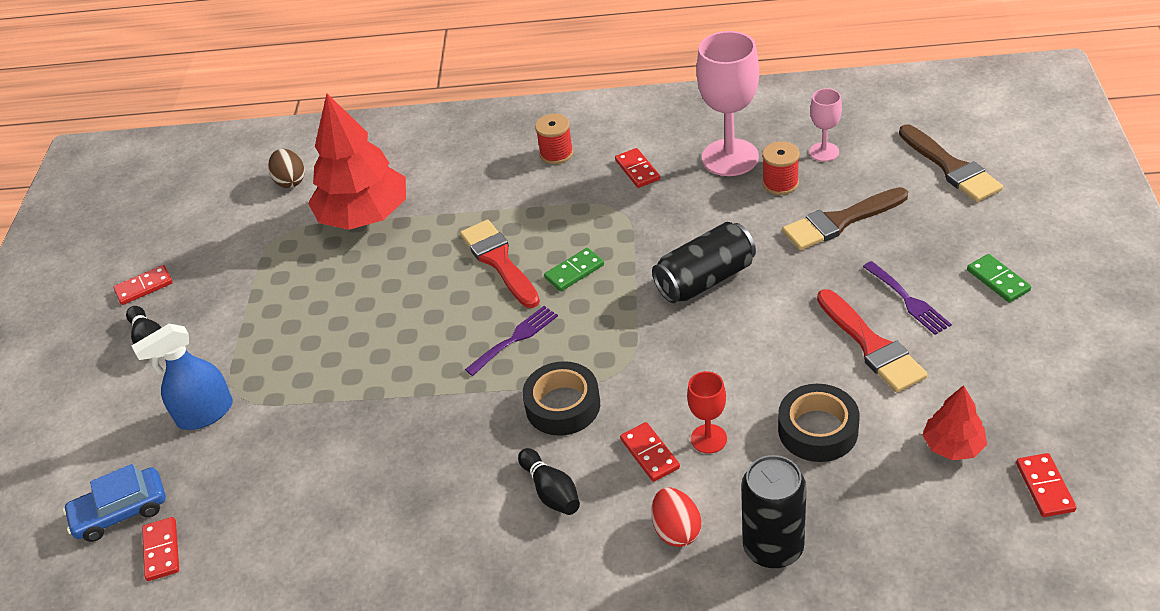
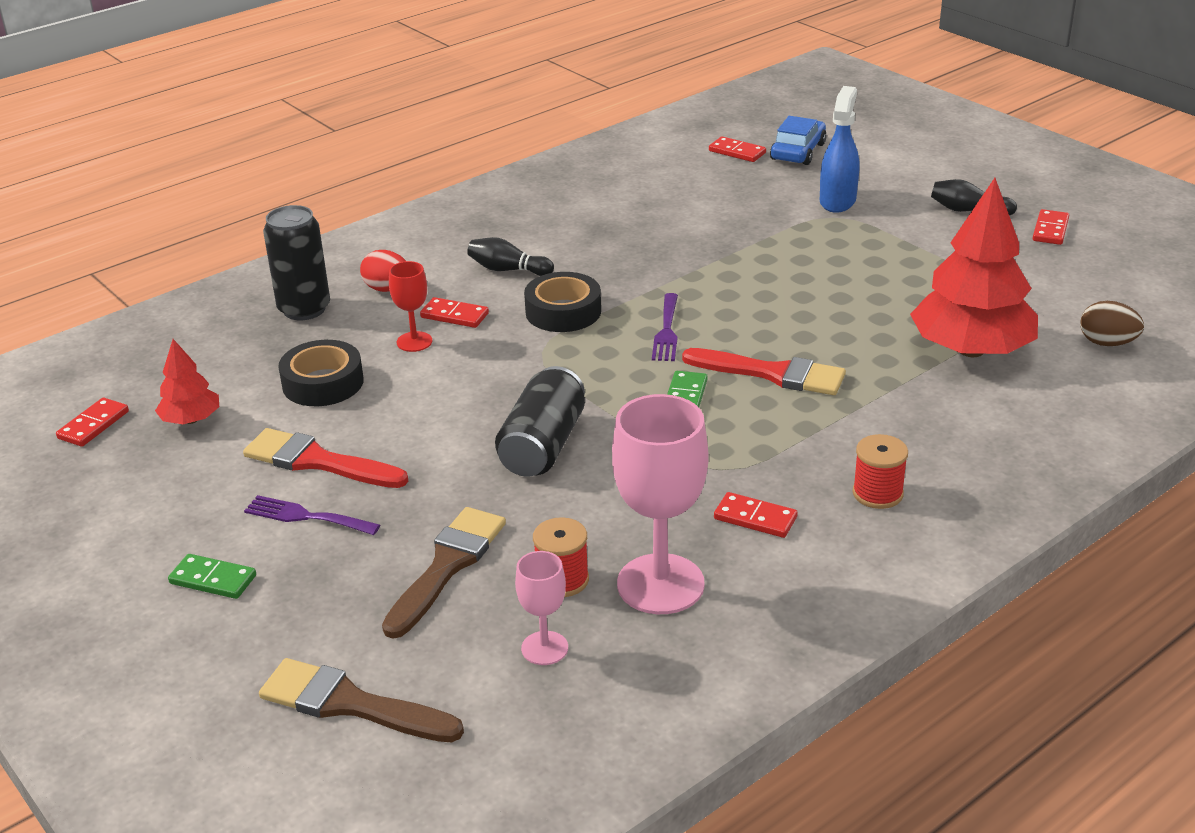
camera: 135 degrees right, 10 degrees down
(1044, 487) = (93, 425): red domino -> red domino turned 75 degrees clockwise

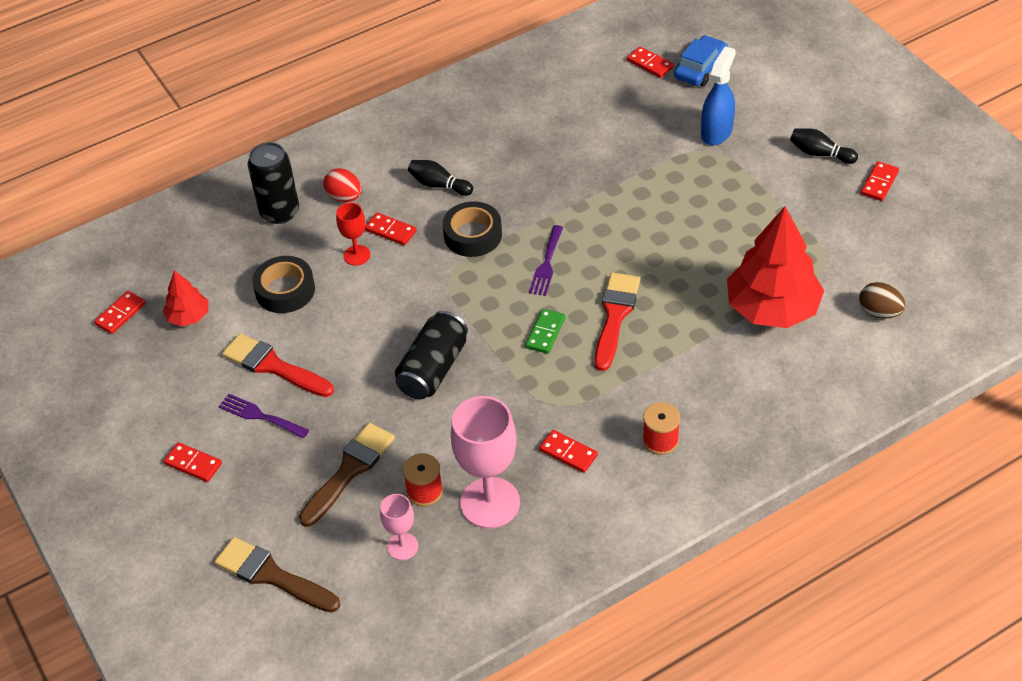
camera: 10 degrees right, 15 degrees up
(213, 580) = (193, 464): green domino -> red domino
(772, 374) = (615, 316): red brush -> red brush turned 105 degrees counterclockwise

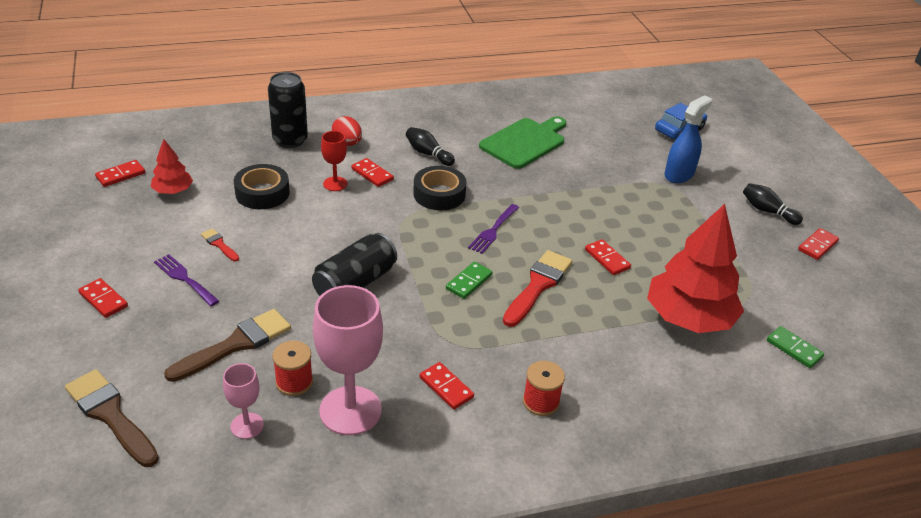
camera: 10 degrees right, 10 degrees down
(274, 366) = (219, 244): red brush -> red brush, size x0.49
(537, 137) = (525, 142): none -> green cutting board
(649, 64) = (637, 117): red domino -> red domino (607, 259)
(879, 312) = (794, 349): brown egg -> green domino

